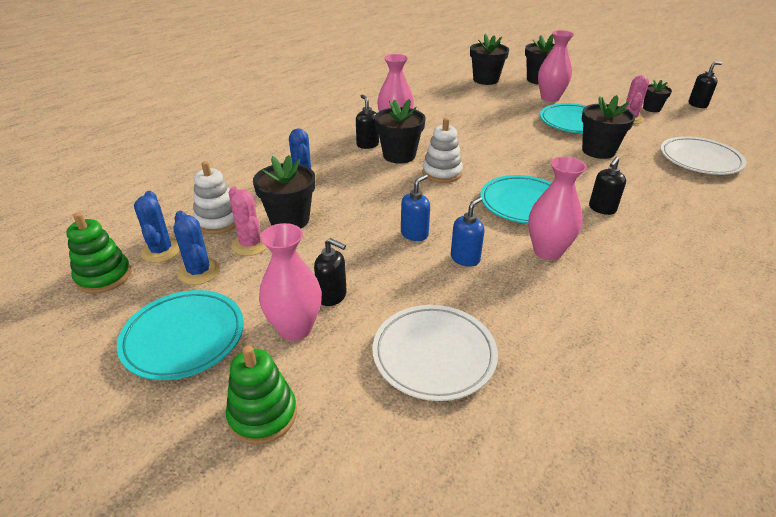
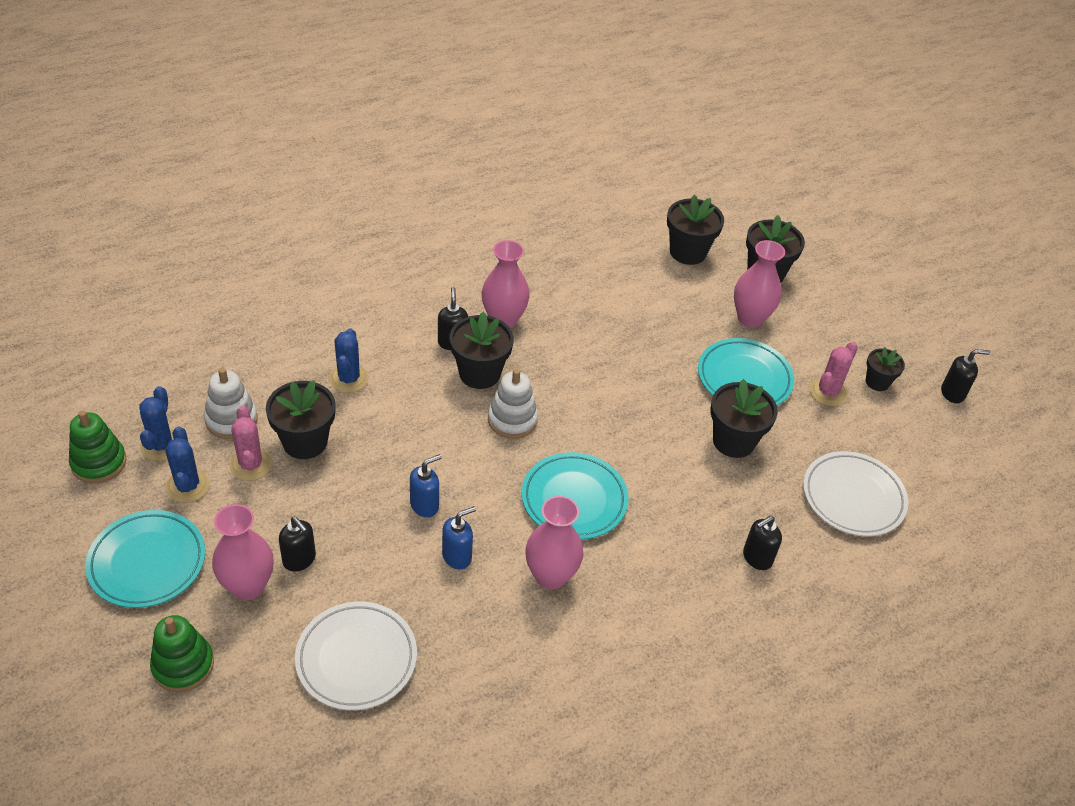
camera: 15 degrees right, 10 degrees up
(602, 209) = (659, 536): black soap dispenser -> black soap dispenser (756, 558)

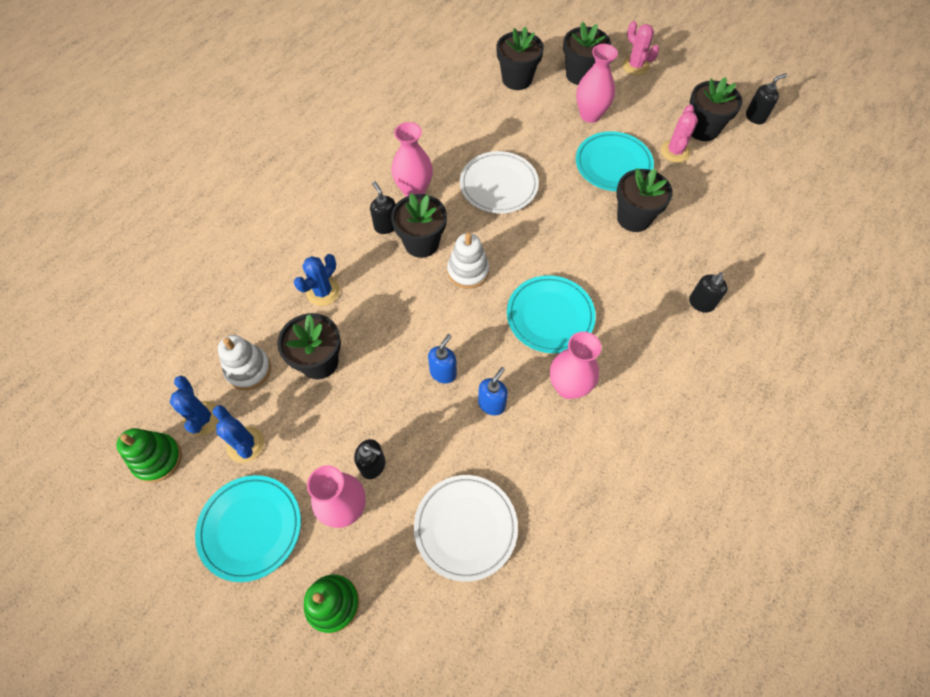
camera: 20 degrees left, 15 degrees up
(250, 465) = (286, 402): pink cactus -> pink cactus (635, 66)
(349, 379) = (323, 292): blue cactus -> blue cactus turned 60 degrees clockwise
(853, 497) = (737, 226): white plate -> white plate (498, 185)
(877, 382) = (702, 129): black flower pot -> black flower pot, size x1.67

